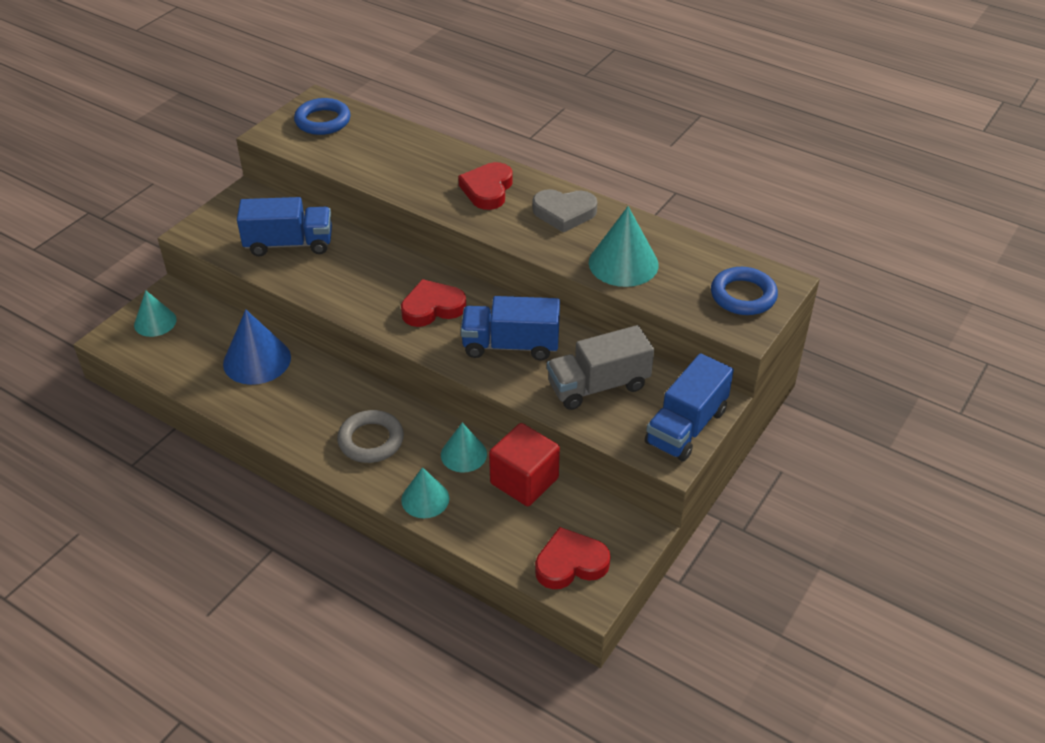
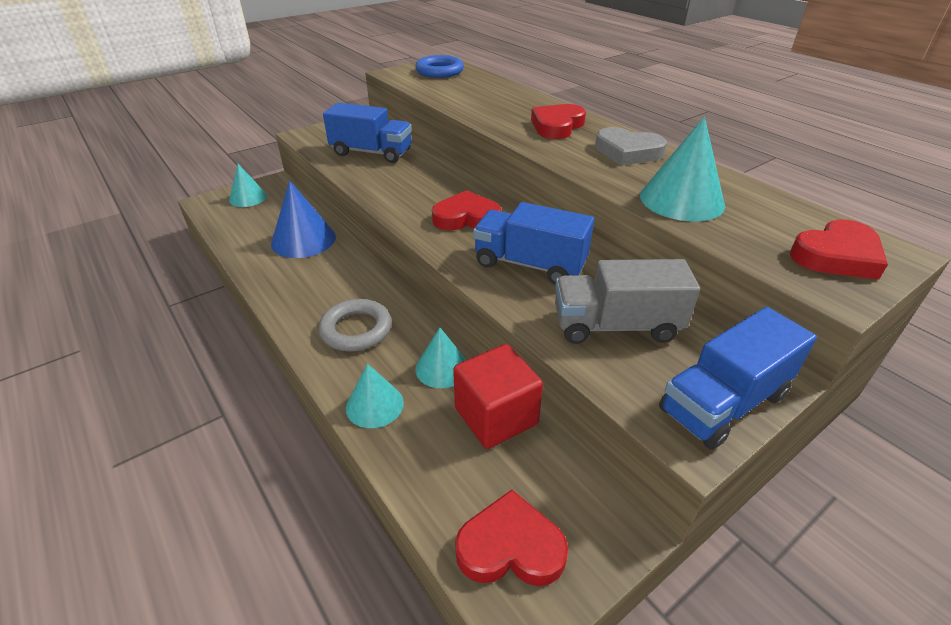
camera: 20 degrees right, 5 degrees down
(743, 295) = (836, 256): blue ring -> red heart

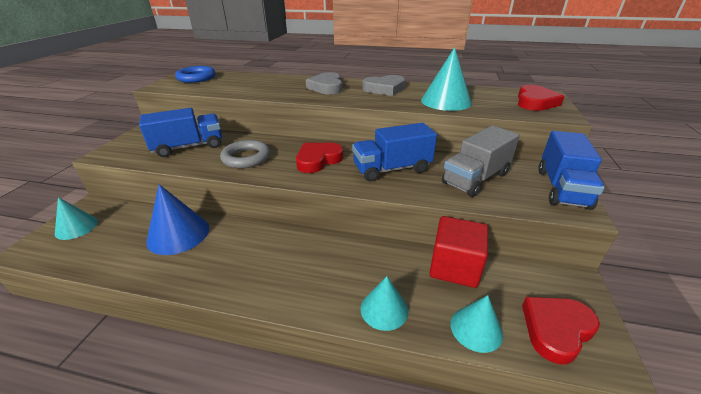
camera: 40 degrees left, 5 degrees down
(356, 330) = (306, 271): grey ring -> grey ring (246, 158)
(442, 368) = (391, 260): turquoise cone -> turquoise cone (476, 328)
(557, 126) = (326, 87): red heart -> grey heart

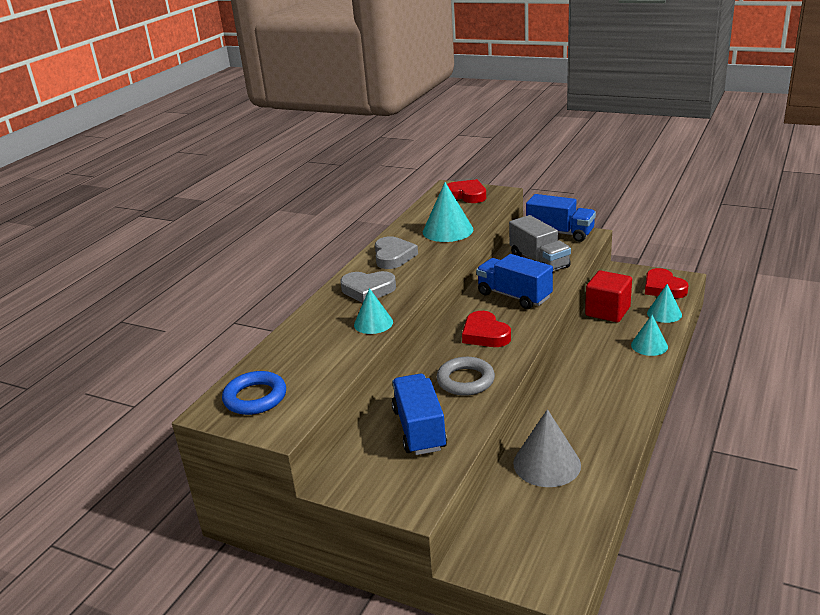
camera: 75 degrees left, 5 degrees down
(76, 227) = (520, 558): turquoise cone -> turquoise cone (373, 323)
(178, 234) = (547, 464): blue cone -> grey cone
(392, 169) = (514, 296): blue truck -> blue truck turned 135 degrees clockwise

